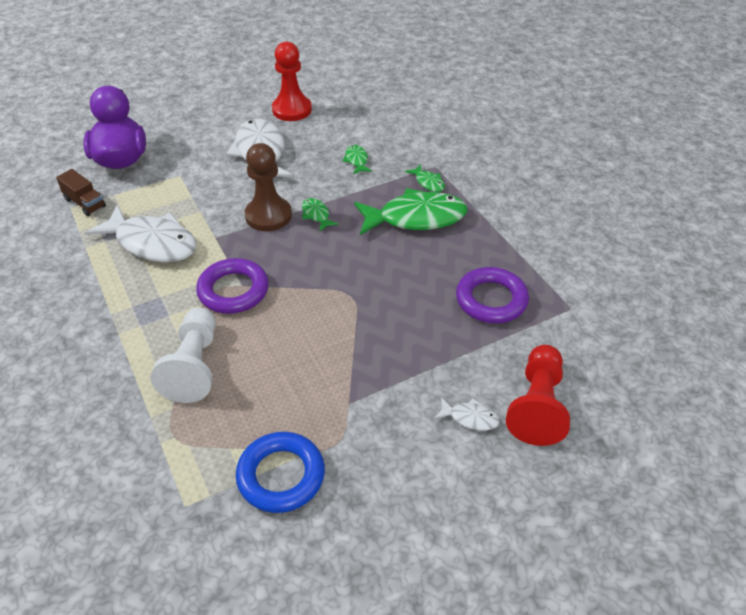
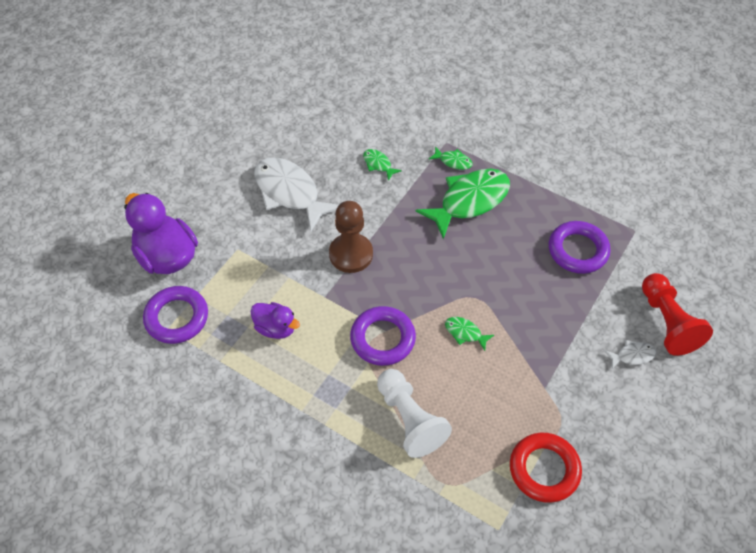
camera: 30 degrees left, 10 degrees up
(85, 203) = (177, 317): brown truck -> purple ring
(152, 243) = (276, 328): white fish -> purple duck
(281, 476) = (544, 469): blue ring -> red ring
(292, 110) = (278, 133): red pawn -> none
(316, 215) = (389, 235): green fish -> green fish (465, 333)

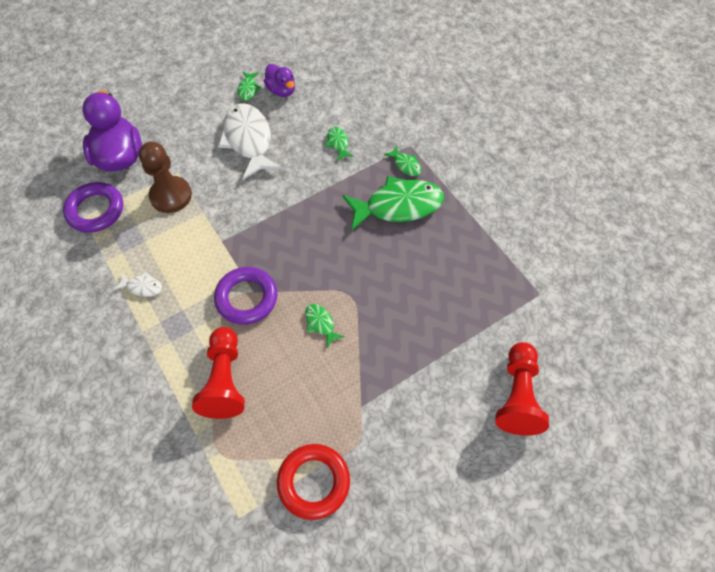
camera: 25 degrees right, 5 degrees up
(257, 144) = (248, 89): none -> green fish
(276, 328) = (166, 251): purple duck -> purple duck (281, 90)
(351, 254) = (266, 213): brown pawn -> brown pawn (171, 196)
(409, 420) = (224, 380): white pawn -> red pawn
(578, 250) = (471, 290): purple ring -> none
(632, 355) = (463, 412): white fish -> white fish (142, 287)

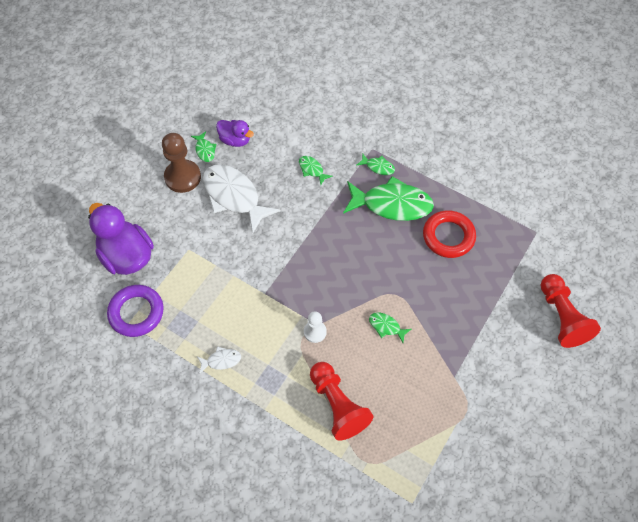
camera: 25 degrees left, 0 degrees up
(171, 196) = (196, 272): brown pawn -> brown pawn (182, 177)
(246, 298) = (315, 332): purple ring -> white pawn
(313, 482) = (452, 450): red ring -> red ring (448, 236)
(398, 206) = (392, 204): green fish -> green fish turned 45 degrees clockwise

